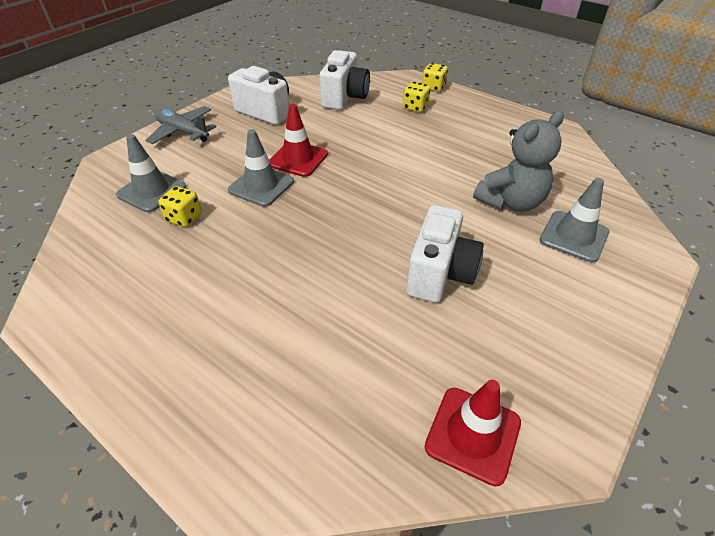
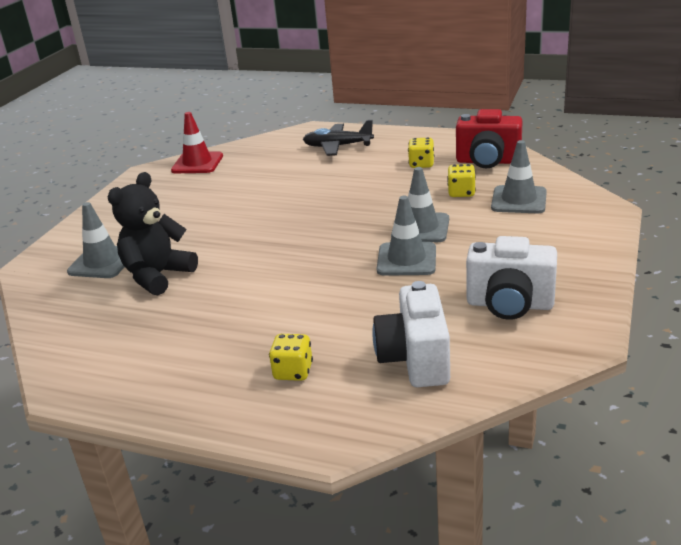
camera: 165 degrees right, 15 degrees down
(103, 259) = (488, 162): none -> red camera
(183, 132) = (577, 252): grey plane -> none
(231, 385) = (337, 146): none -> black plane
(298, 159) = (406, 259): red traffic cone -> grey traffic cone
(433, 87) = (274, 427): yellow dice -> yellow dice (421, 164)
(440, 274) = (224, 213): white camera -> none
(511, 202) = (157, 276): grey teddy bear -> black teddy bear

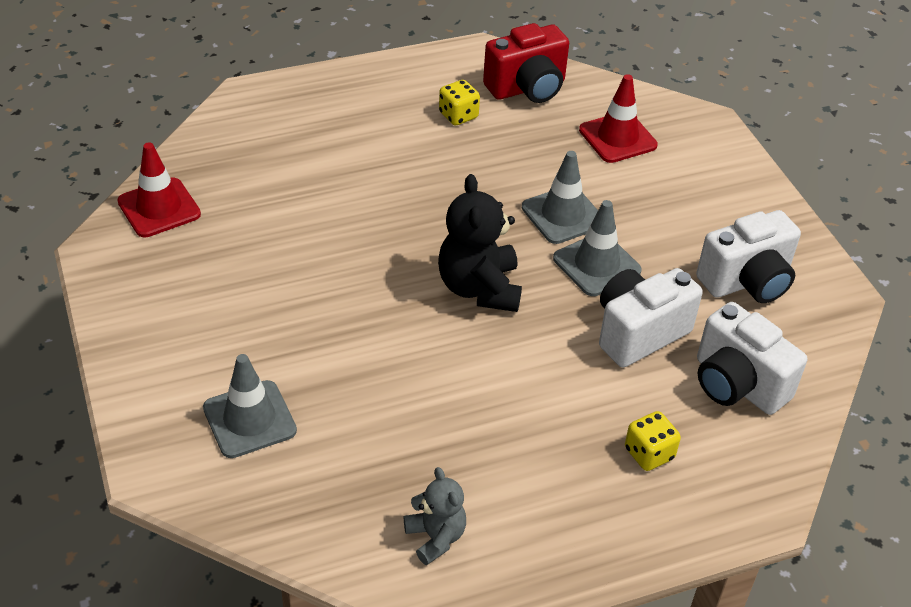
camera: 45 degrees left, 15 degrees up
(105, 355) = (435, 537): none -> grey teddy bear
(157, 276) = (350, 406): black teddy bear -> black teddy bear (479, 288)
(337, 146) = (321, 116): black plane -> none
(383, 304) = (639, 333): none -> white camera
(461, 193) = (549, 147): yellow dice -> none
(519, 200) = (617, 138): grey traffic cone -> red traffic cone

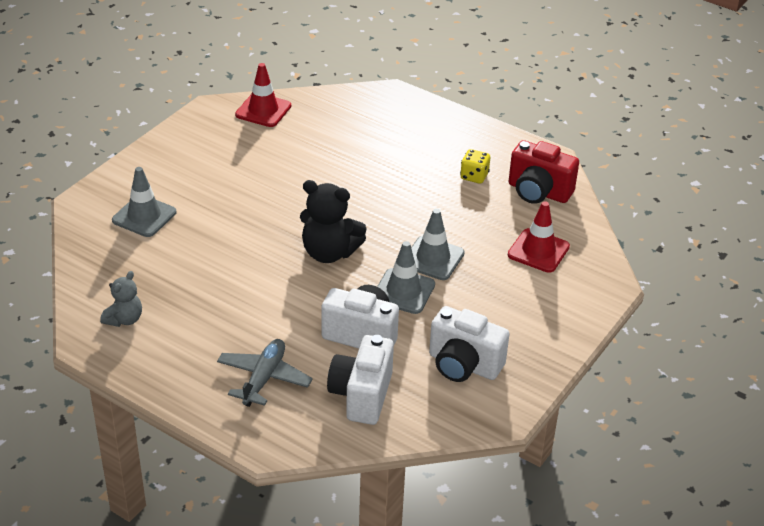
camera: 55 degrees right, 5 degrees down
(479, 288) = (329, 252): black teddy bear -> black teddy bear turned 120 degrees counterclockwise
(649, 453) = (264, 378): yellow dice -> grey plane

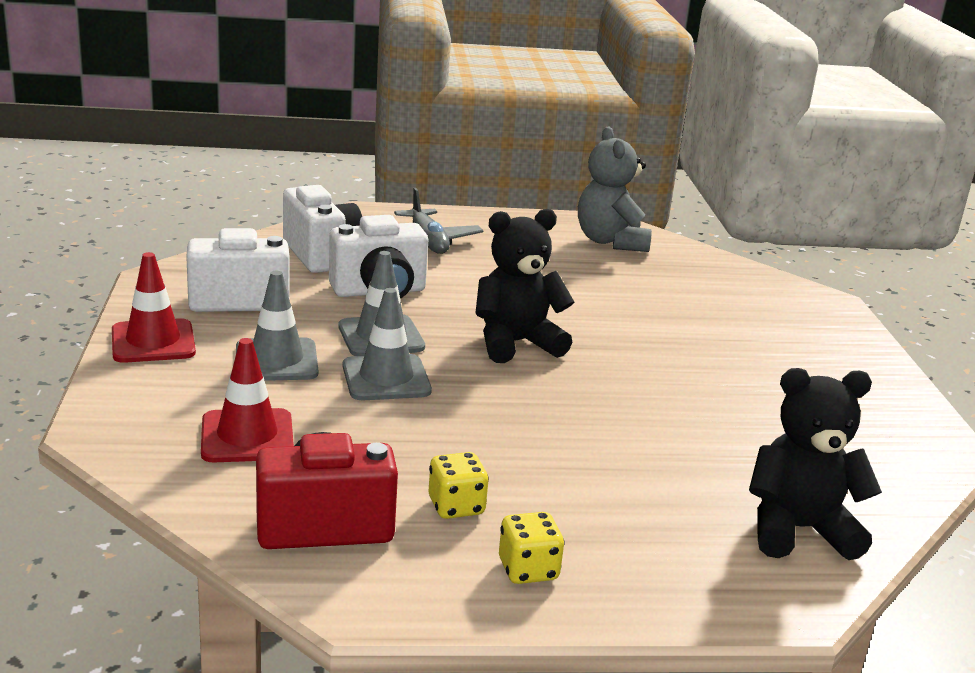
camera: 140 degrees right, 15 degrees down
(124, 319) = (610, 241): grey teddy bear -> grey teddy bear, size x1.69
(144, 216) = (753, 310): grey traffic cone -> grey traffic cone (276, 360)
(263, 110) = (887, 474): red traffic cone -> red traffic cone (153, 342)
(344, 110) = (798, 530): none -> black teddy bear
(474, 141) = (528, 570): none -> yellow dice

